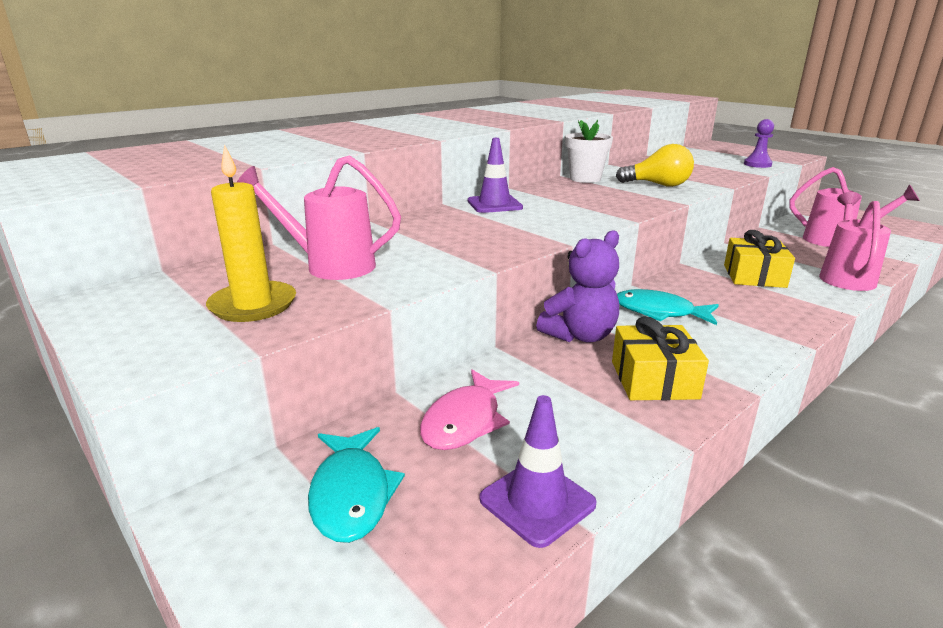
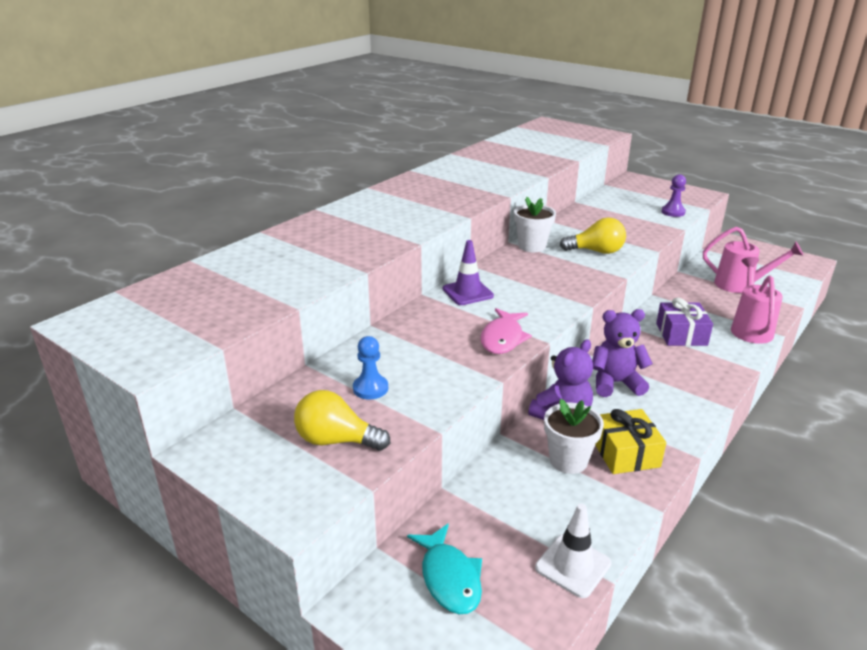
camera: 10 degrees left, 5 degrees up
(253, 305) = (336, 440): yellow candle -> yellow light bulb
(330, 266) = (370, 388): pink watering can -> blue pawn
(465, 421) = (503, 507): pink fish -> pink fish (503, 338)
(537, 501) = (573, 565): purple traffic cone -> white traffic cone
(573, 380) = (568, 460): none -> white flower pot
(659, 312) = (615, 383): turquoise fish -> purple teddy bear
(754, 276) = (681, 334): yellow gift -> purple gift

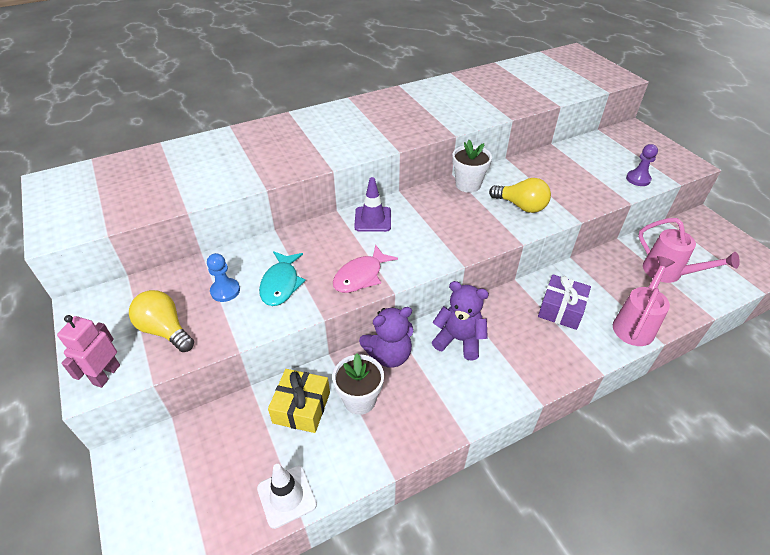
camera: 25 degrees right, 15 degrees up
(306, 500) = (106, 374): none -> pink robot
(449, 578) = (196, 465): turquoise fish -> turquoise fish (281, 284)
(625, 453) = (410, 411): yellow gift -> yellow gift (301, 407)

